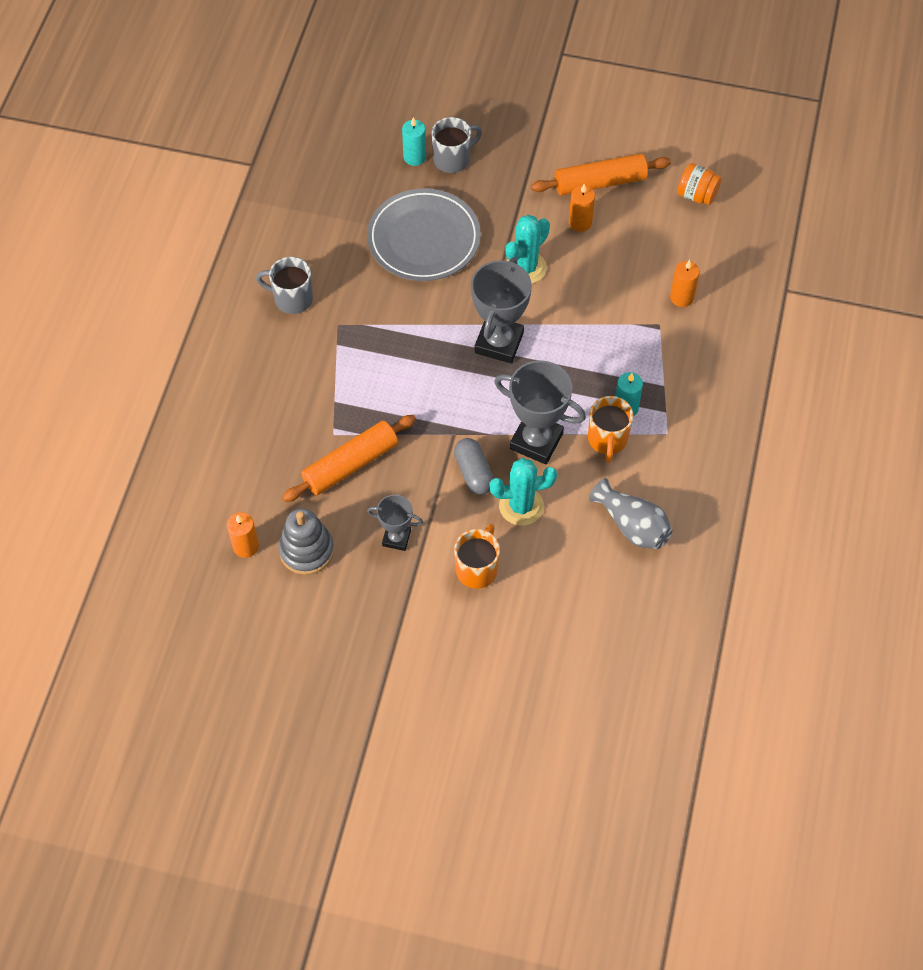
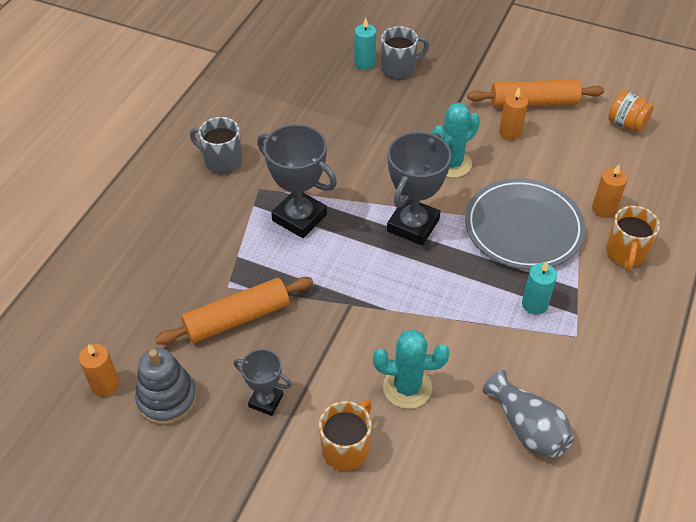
camera: 10 degrees right, 10 degrees down
(424, 239) = (358, 128): grey plate -> grey plate (523, 228)
(473, 473) = (363, 345): grey capsule -> none
(536, 441) = (435, 323): grey trophy -> grey trophy (299, 217)
(607, 440) = (511, 333): orange mug -> orange mug (625, 254)

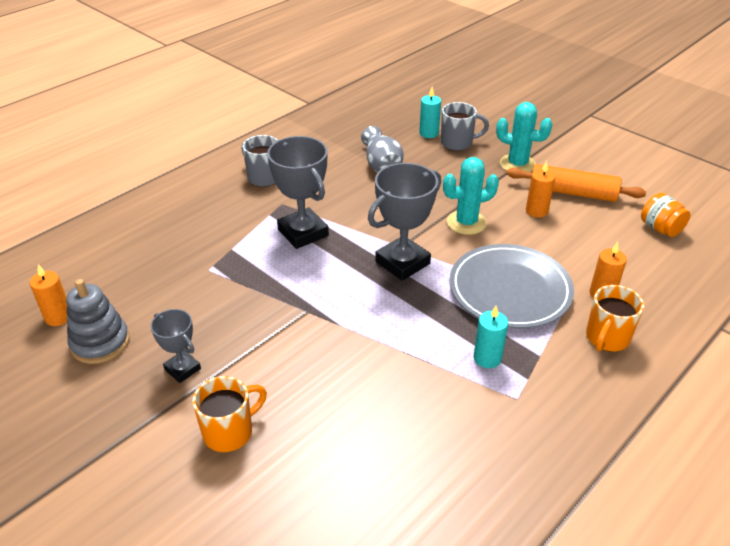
camera: 20 degrees right, 10 degrees down
(237, 318) = (200, 296): orange rolling pin -> none
(407, 387) = (319, 396): turquoise cactus -> turquoise cactus (517, 164)
(527, 427) = (420, 469): grey vase -> grey vase (381, 164)

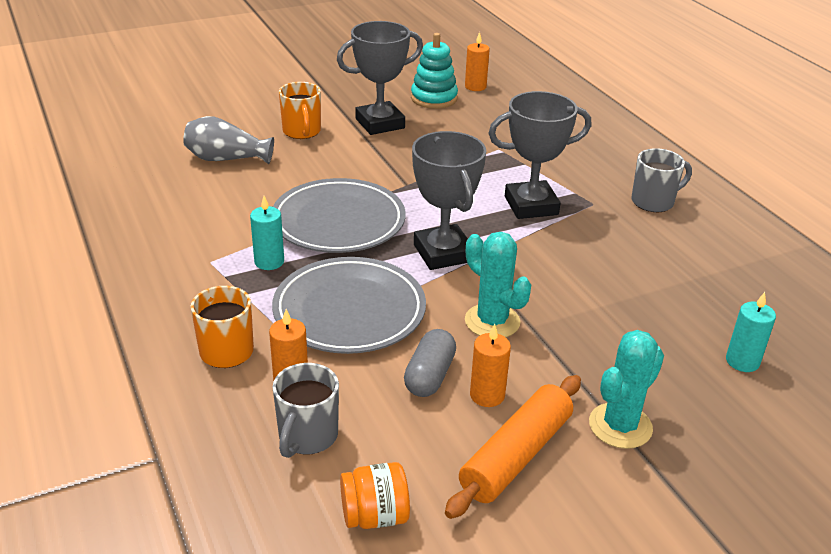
camera: 110 degrees right, 5 degrees down
(100, 343) = (434, 98): grey stacking toy -> turquoise stacking toy
(182, 369) = (380, 123): grey trophy -> grey trophy, size x1.76
(381, 164) = (659, 292): grey vase -> grey vase (226, 159)
(397, 336) = (338, 221): none -> grey plate
(457, 143) = (704, 382): grey mug -> grey mug (307, 436)
(466, 223) = (492, 321): turquoise cactus -> turquoise cactus turned 45 degrees counterclockwise
(541, 236) = (429, 376): none -> grey capsule

